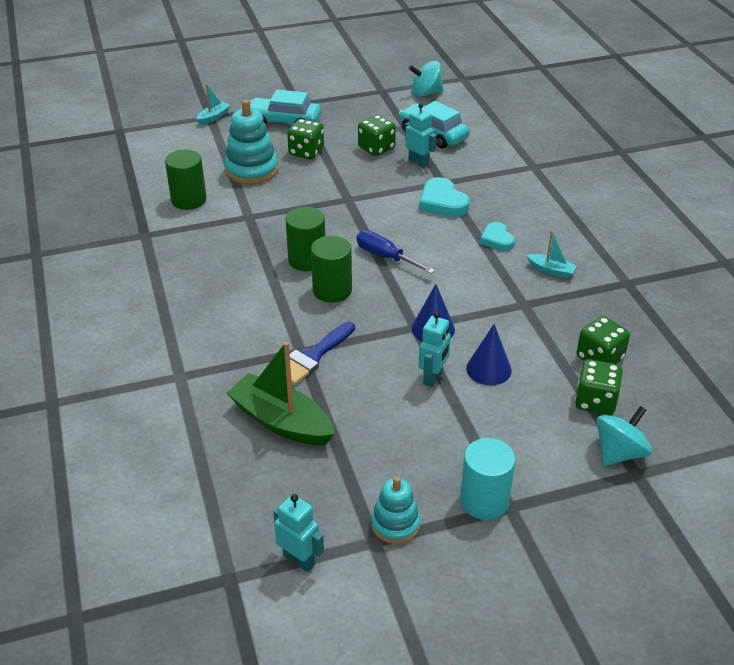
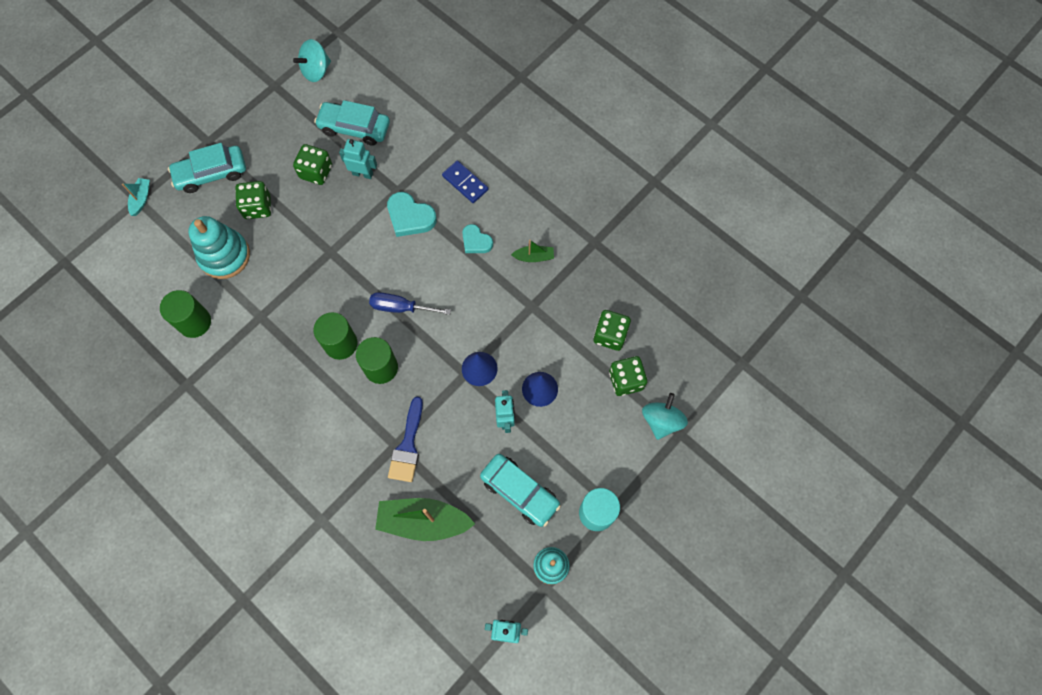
camera: 30 degrees left, 30 degrees up
(405, 443) = (519, 492): none -> turquoise car
(514, 198) = (465, 183): none -> blue domino
(551, 270) = (534, 257): turquoise boat -> green boat

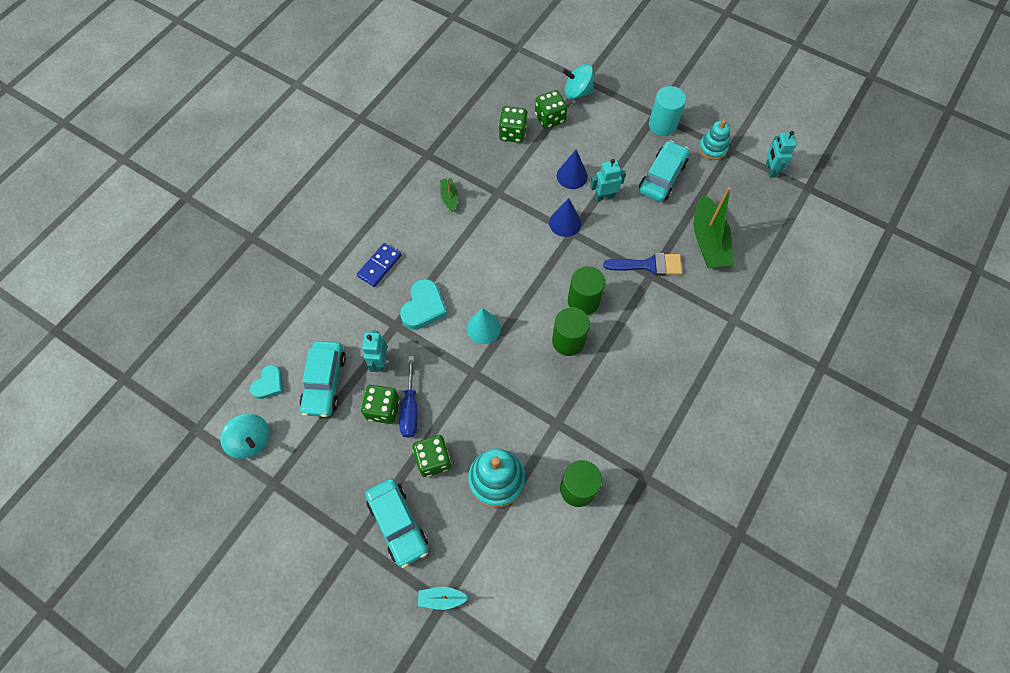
camera: 100 degrees left, 5 degrees down
(374, 267) = (483, 328): none -> turquoise cone
(401, 307) = (520, 296): blue screwdriver -> blue screwdriver (410, 408)
(476, 241) = (441, 246): turquoise heart -> turquoise heart (269, 384)

